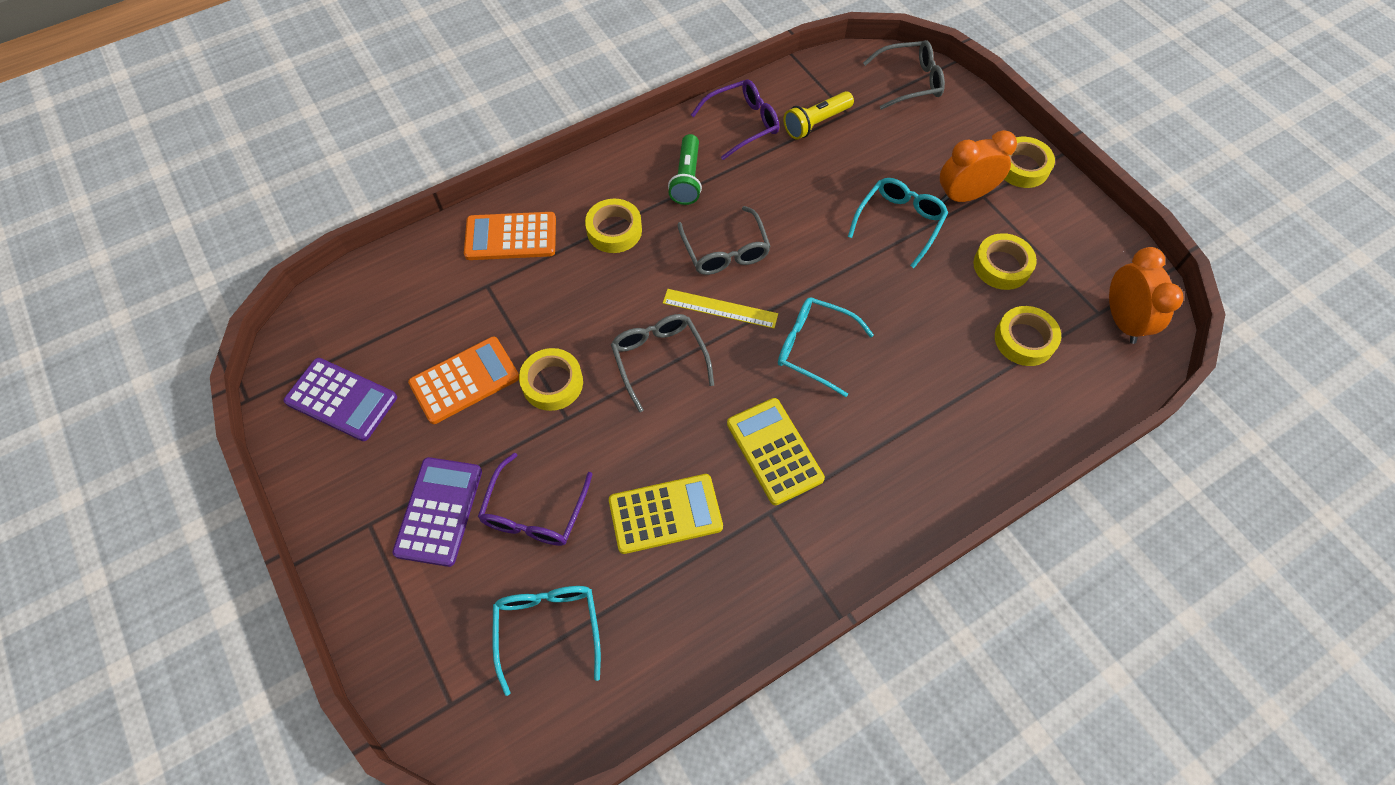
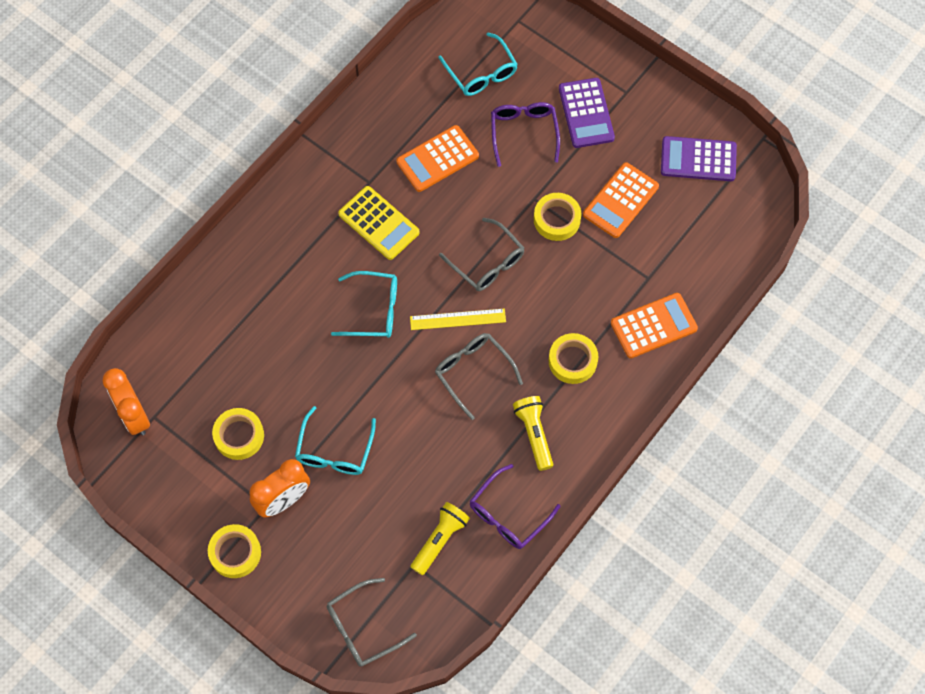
camera: 160 degrees right, 5 degrees up
(665, 514) = (437, 159): yellow calculator -> orange calculator
(687, 179) = (534, 434): green flashlight -> yellow flashlight
(1024, 340) = (211, 371): yellow tape -> none

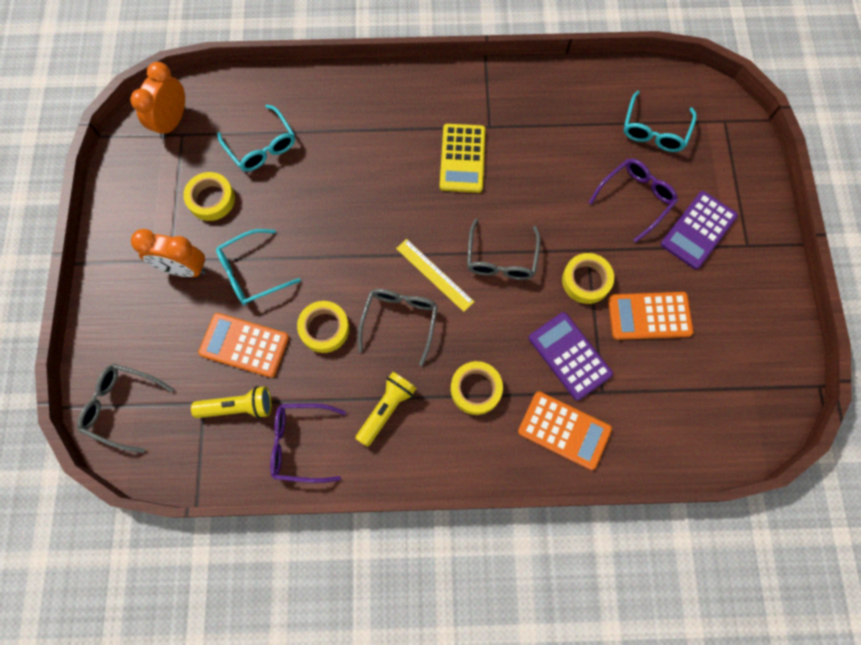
camera: 50 degrees right, 5 degrees up
(235, 553) = (117, 268): yellow tape -> yellow tape (324, 328)
(374, 310) = (389, 210): turquoise glasses -> turquoise glasses (262, 147)
(437, 159) = (553, 157): orange calculator -> orange calculator (244, 345)
(698, 159) = (746, 348): purple calculator -> purple calculator (569, 356)

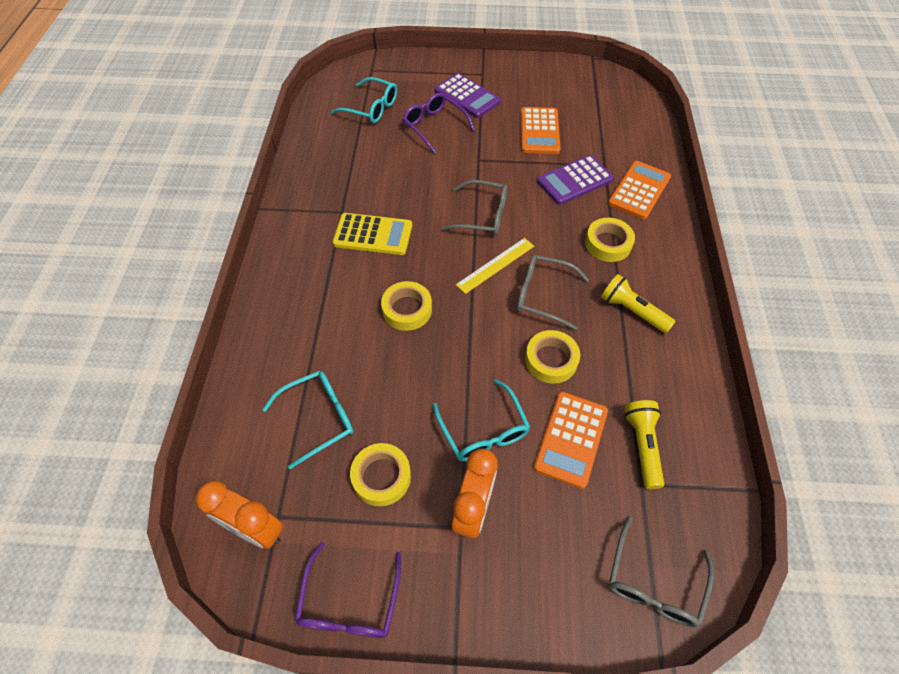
camera: 85 degrees left, 15 degrees down
(300, 443) = (675, 386): purple glasses -> purple glasses (349, 603)
(586, 280) = (507, 163): yellow tape -> yellow tape (407, 309)

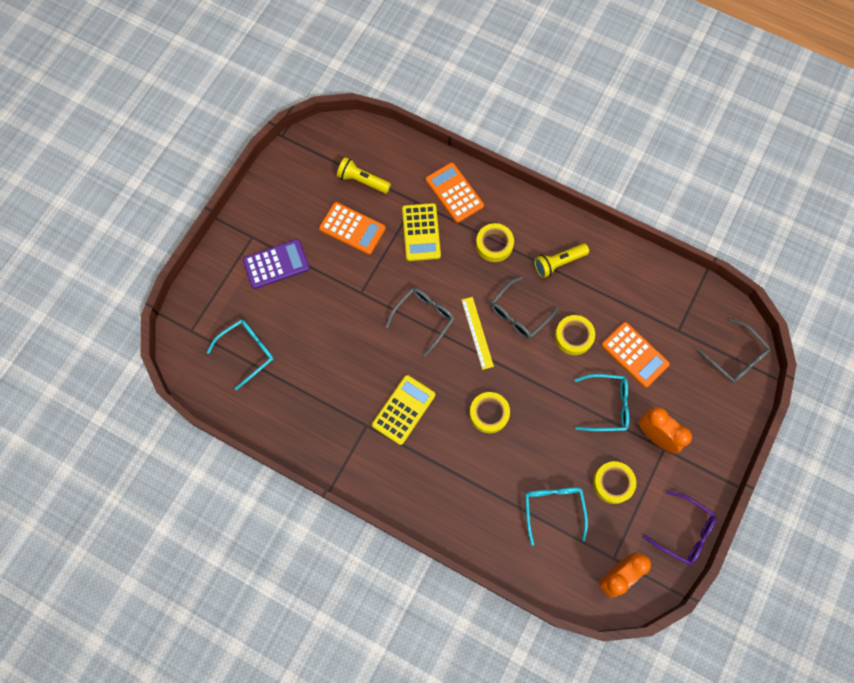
camera: 65 degrees left, 15 degrees up
(434, 126) = (301, 309): purple glasses -> none
(574, 180) = (421, 232): purple calculator -> yellow calculator
(642, 446) = (656, 315): yellow flashlight -> yellow flashlight (362, 181)

